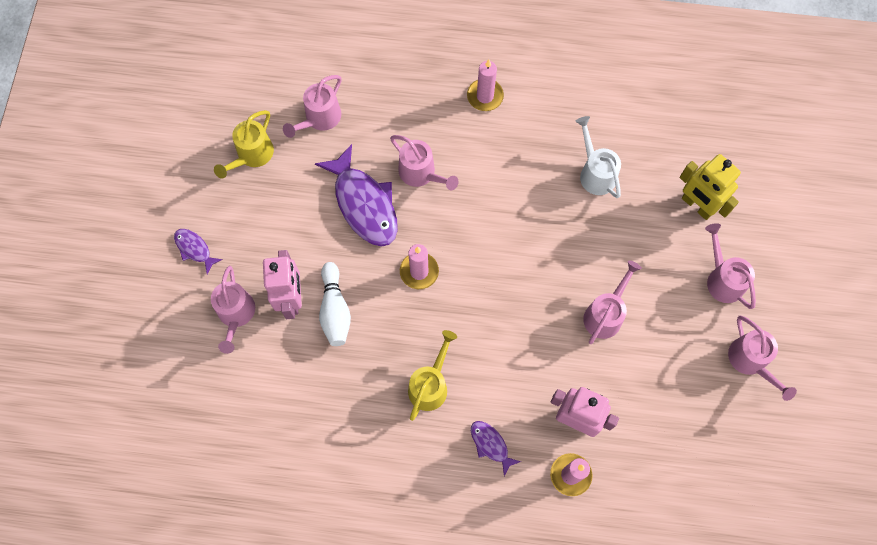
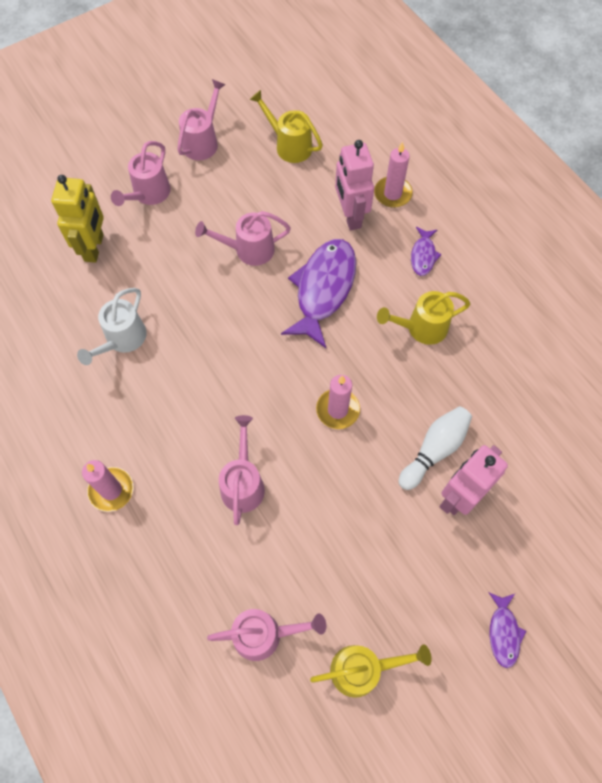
camera: 130 degrees left, 5 degrees down
(236, 315) = (520, 531): pink watering can -> none
(364, 204) = (317, 509): purple fish -> purple fish (323, 289)
(692, 431) = (289, 145): none -> yellow watering can

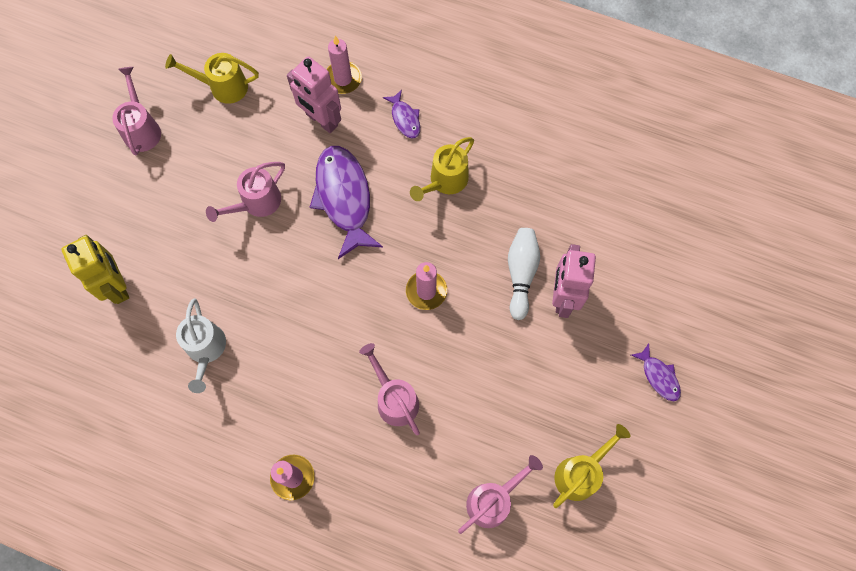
camera: 35 degrees left, 5 degrees up
(148, 195) = (129, 208): pink watering can -> none

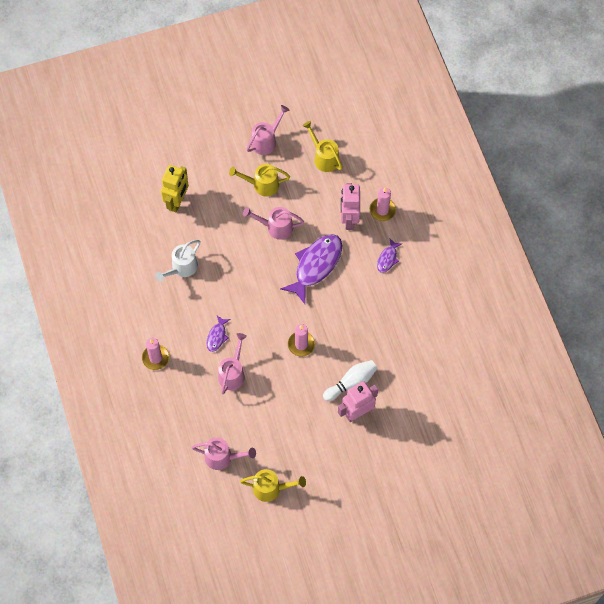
camera: 50 degrees right, 5 degrees down
(444, 182) = (369, 306): yellow watering can -> yellow watering can (261, 185)
(659, 376) = (355, 491): purple fish -> purple fish (217, 336)

